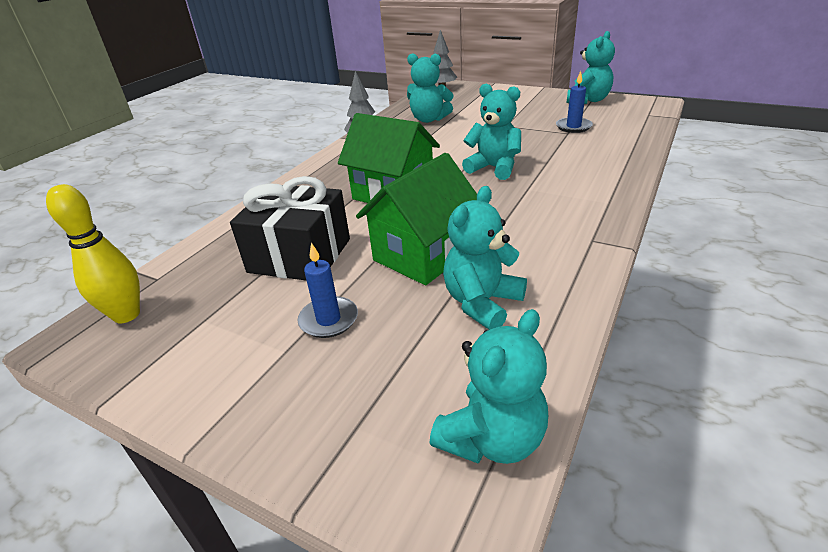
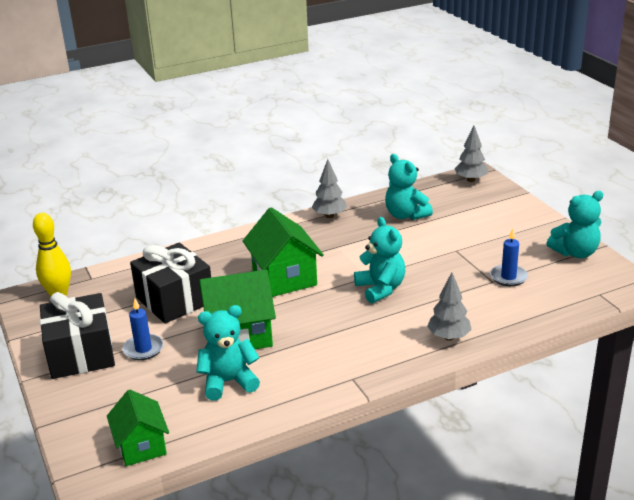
camera: 35 degrees right, 5 degrees down
(244, 367) = (81, 353): none -> black gift
(492, 438) = (141, 446): turquoise teddy bear -> green house
(607, 176) = (449, 337): none -> grey tree

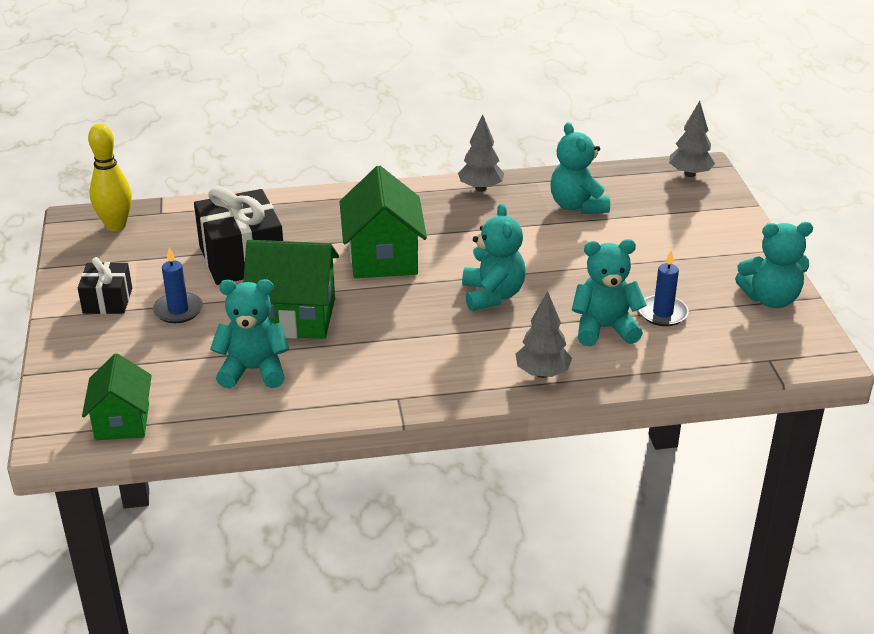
camera: 15 degrees right, 5 degrees up
(81, 353) = (107, 301): black gift -> black gift, size x0.57
(474, 296) = (604, 328): none -> turquoise teddy bear

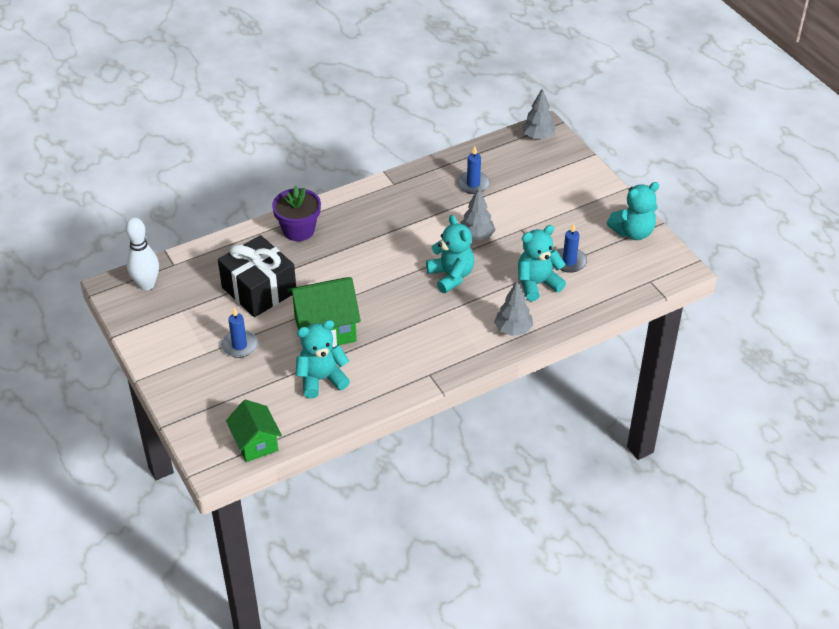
camera: 20 degrees left, 10 degrees up
(107, 301) = (183, 351): black gift -> none
(116, 225) = (146, 285): yellow bowling pin -> white bowling pin
(330, 209) = (298, 230): none -> purple flower pot
(383, 257) = (360, 263): green house -> none
(481, 188) = (398, 185): grey tree -> grey tree (476, 236)
(577, 206) = (473, 184): turquoise teddy bear -> blue candle

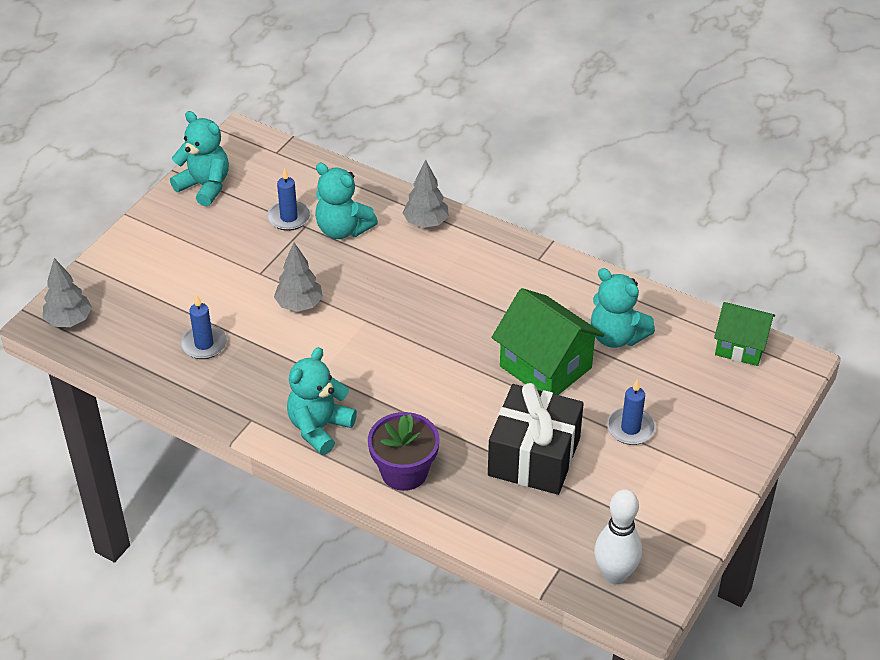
camera: 120 degrees left, 0 degrees up
(255, 443) = (740, 346): green house -> green house turned 75 degrees clockwise
(451, 276) = (381, 300): turquoise teddy bear -> turquoise teddy bear (319, 428)

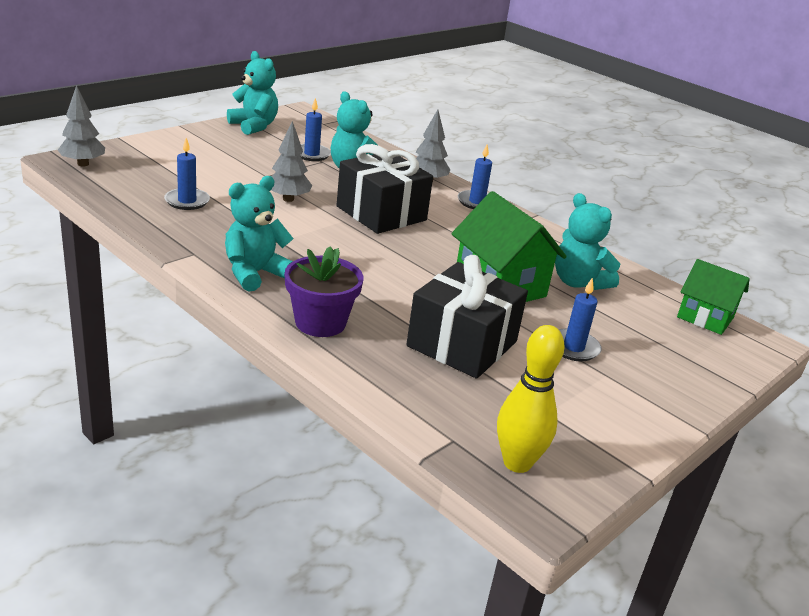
camera: 10 degrees right, 15 degrees down
(399, 295) = (381, 213): none -> black gift
(487, 241) = (476, 202): none -> blue candle
(615, 575) = (517, 463): white bowling pin -> yellow bowling pin

